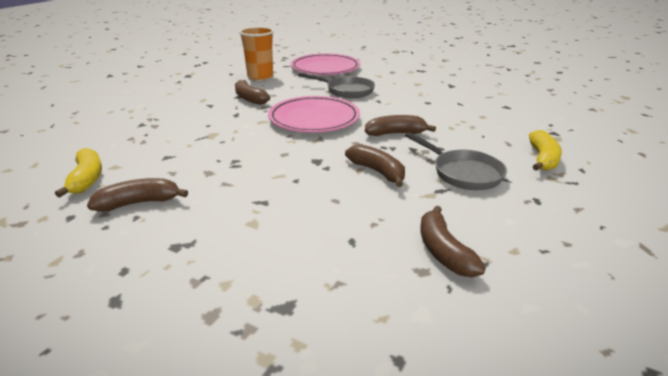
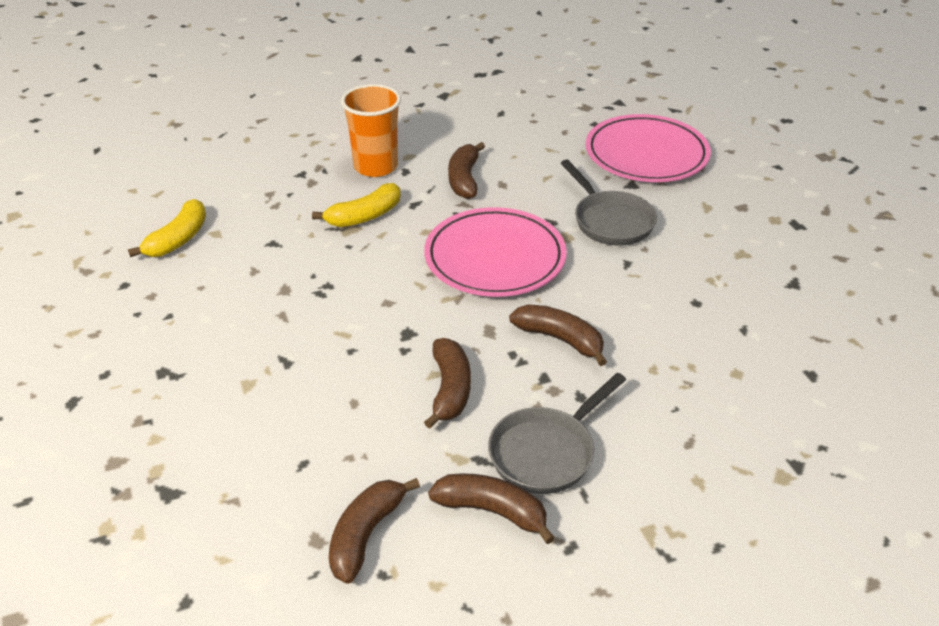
camera: 40 degrees right, 10 degrees up
(139, 203) = (187, 298): brown banana -> brown banana (492, 511)
(260, 76) = (532, 135): orange cup -> orange cup (376, 167)
(463, 173) = (546, 452): grey pan -> grey pan turned 45 degrees clockwise
(542, 159) = (692, 496): yellow banana -> yellow banana (364, 216)

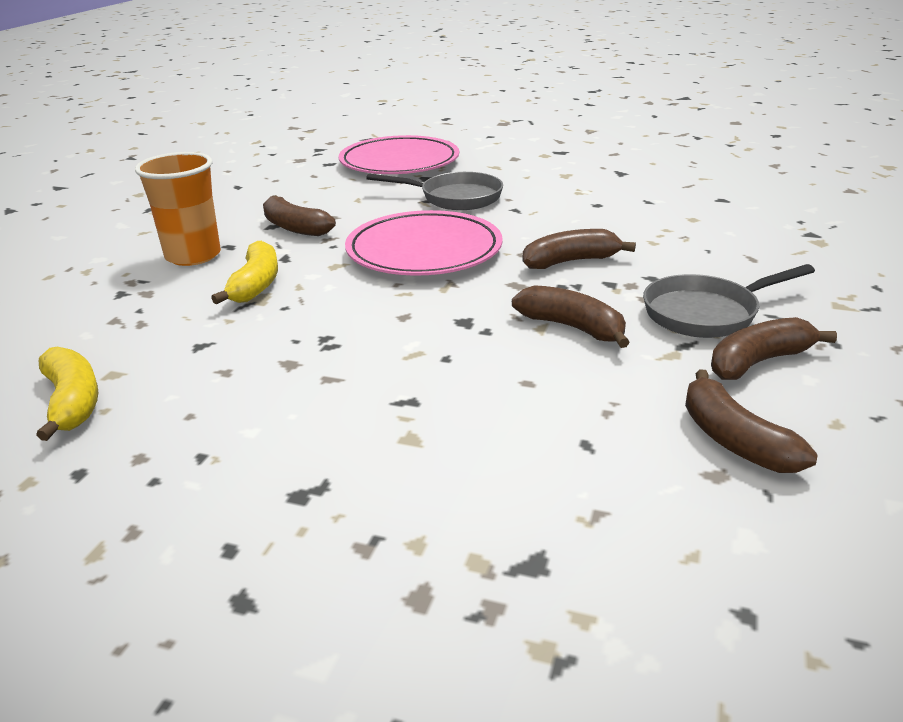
camera: 50 degrees left, 10 degrees down
(546, 452) = (706, 313): grey pan -> grey pan turned 75 degrees clockwise

